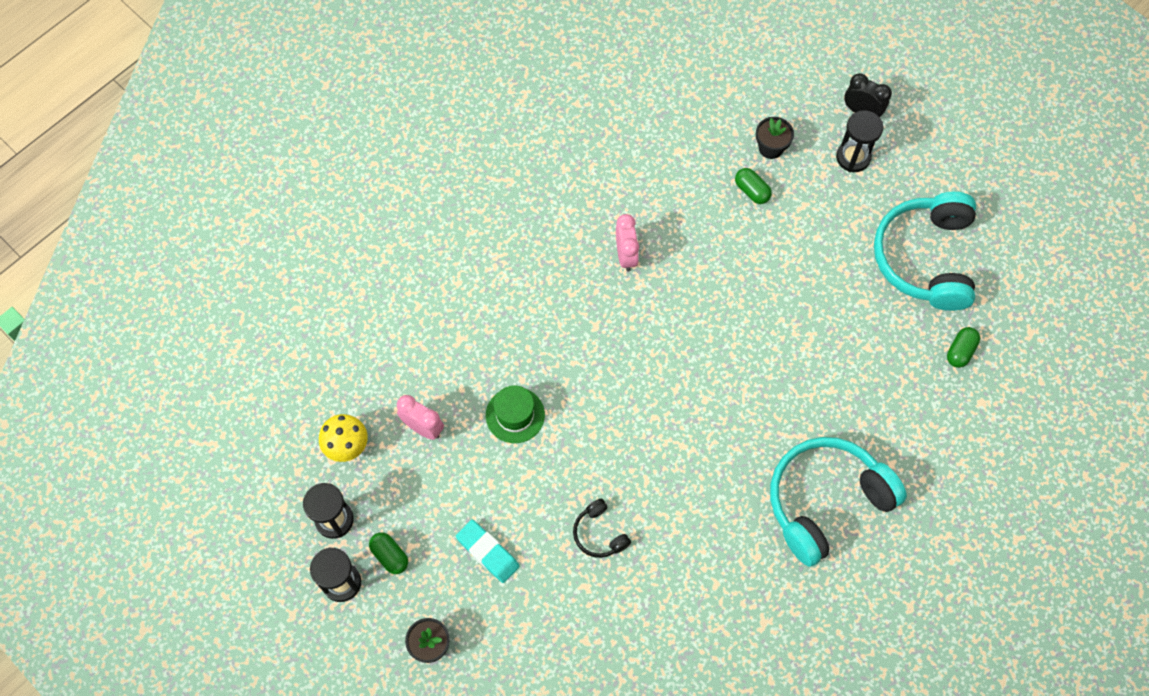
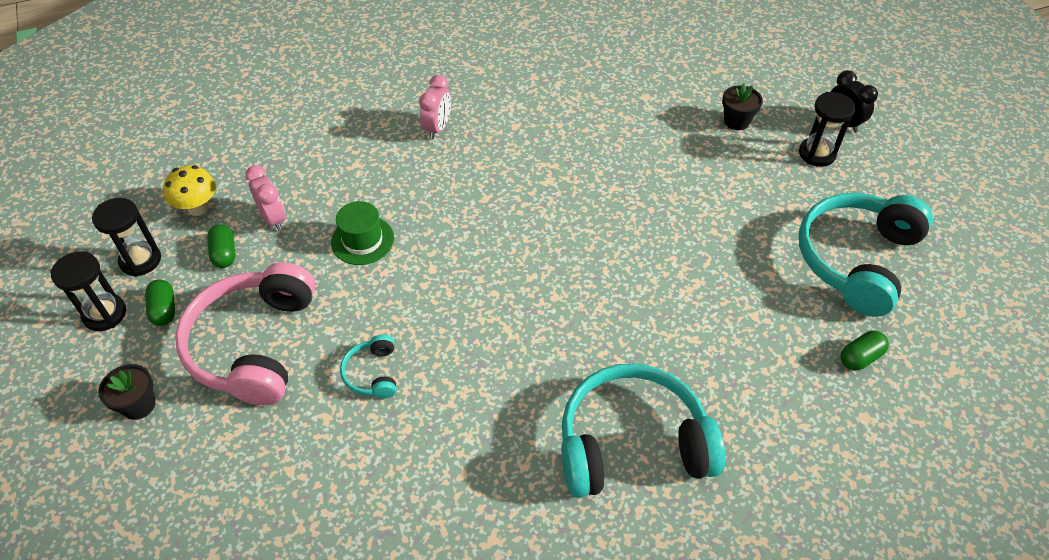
camera: 25 degrees right, 15 degrees down
(487, 552) = (254, 344): turquoise eraser -> pink headphones
(599, 533) = (373, 373): black headphones -> turquoise headphones
(626, 255) = (549, 155): pink clock -> pink clock (437, 128)
(751, 191) = (699, 147): green capsule -> green capsule (224, 253)

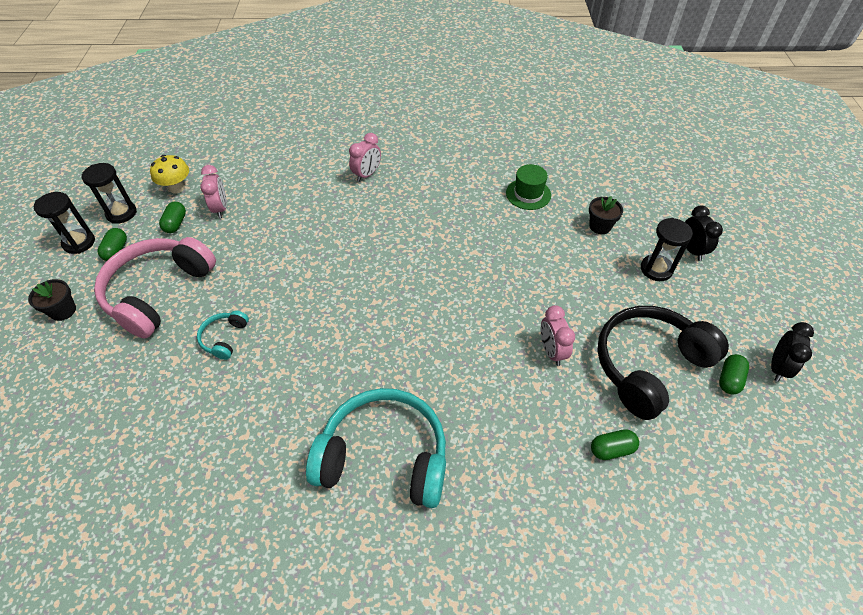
camera: 20 degrees right, 0 degrees up
(362, 240) = (271, 240): green hat -> green hat (528, 194)
(752, 274) = (551, 351): none -> pink clock
(857, 260) = (649, 366): turquoise headphones -> black headphones
(939, 250) = (729, 379): none -> green capsule
(978, 224) = (777, 367): none -> black clock

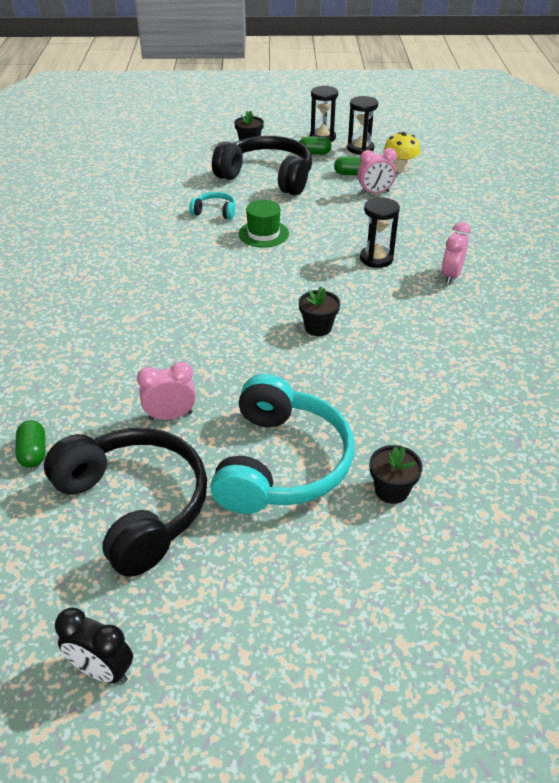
camera: 90 degrees right, 10 degrees down
(158, 292) = (267, 177): pink headphones -> black headphones
(367, 174) = (451, 276): pink clock -> pink clock turned 75 degrees clockwise
(384, 457) = (76, 299): turquoise headphones -> turquoise headphones (281, 463)
(434, 256) = (318, 327): none -> black flower pot
(528, 194) = (448, 415): green hat -> green hat (263, 234)
(656, 269) = (304, 547): black hourglass -> black hourglass (376, 259)
(691, 250) = (350, 607): black clock -> none
(729, 379) = (95, 595): green capsule -> none

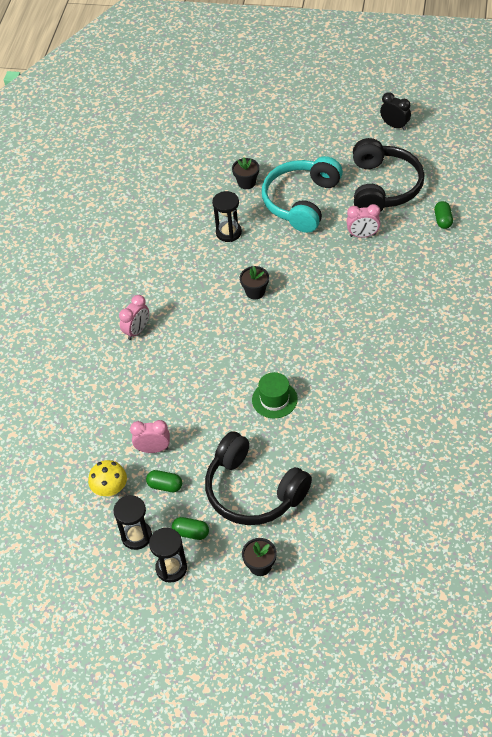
camera: 165 degrees left, 10 degrees up
(134, 506) = (383, 187): black headphones -> black headphones turned 150 degrees counterclockwise
(215, 212) = (315, 437): turquoise headphones -> none
(376, 259) = (187, 356): black hourglass -> black hourglass (228, 232)

